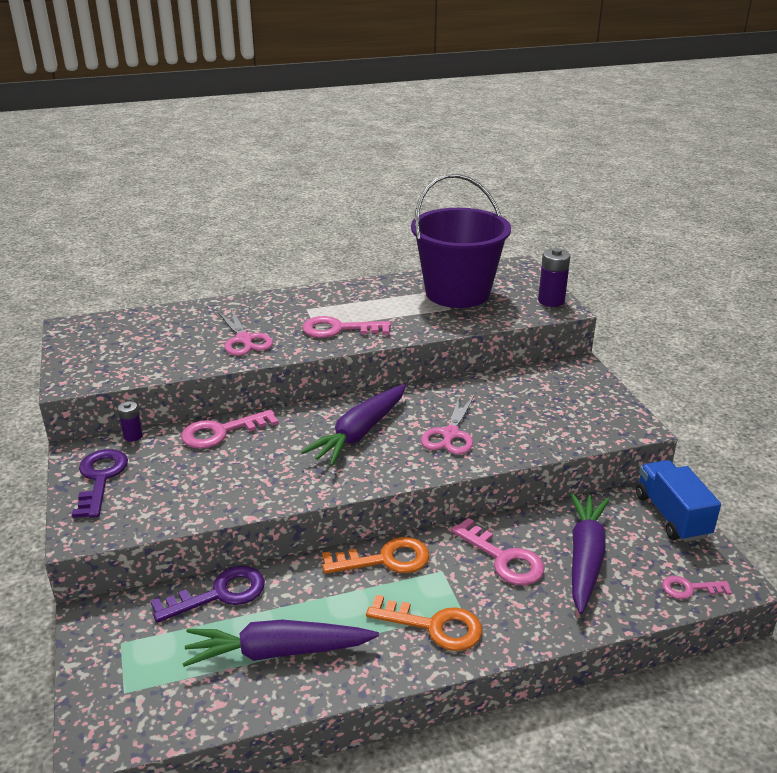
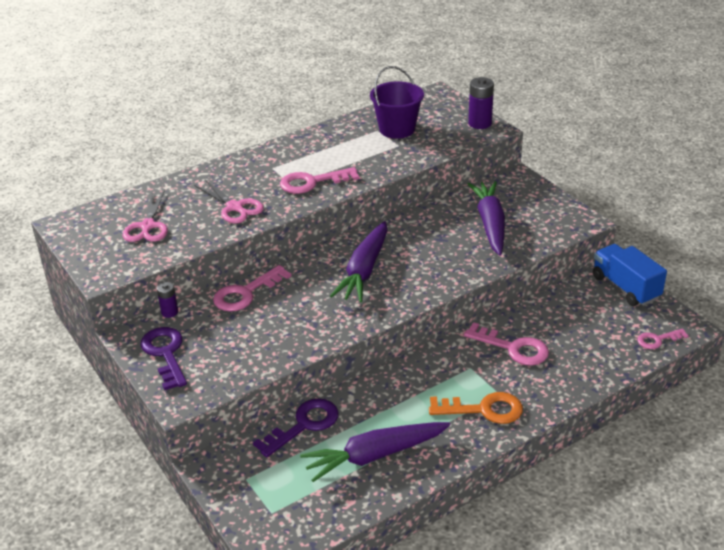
camera: 15 degrees left, 5 degrees up
(385, 559) = (422, 369): orange key -> none
(450, 434) = (439, 256): pink scissors -> pink scissors (147, 226)
(457, 293) = (397, 129): purple bucket -> purple bucket, size x0.61
(585, 558) = (574, 334): purple carrot -> purple carrot (490, 224)

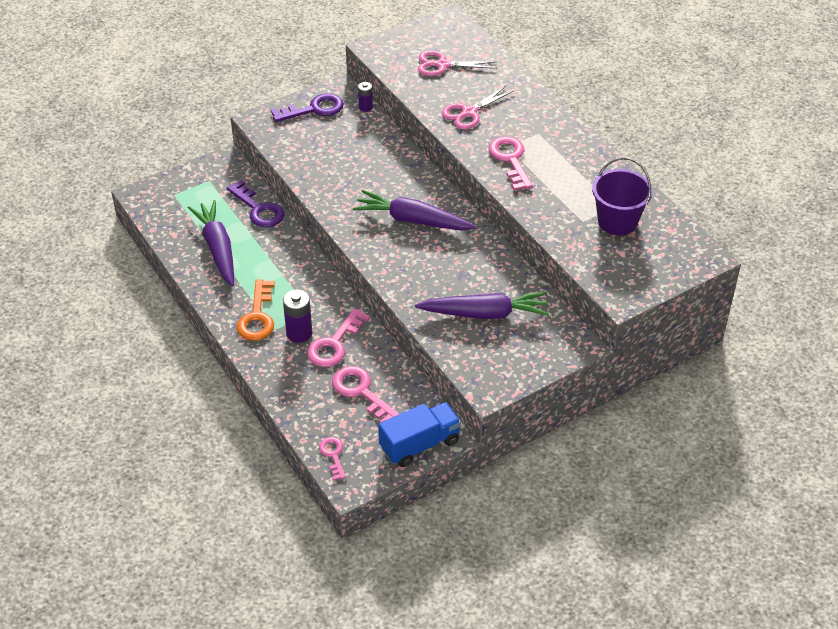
camera: 90 degrees right, 10 degrees up
(246, 293) = (386, 148): pink key -> pink key (361, 392)
(480, 123) = (633, 289): purple battery -> purple battery (299, 333)

